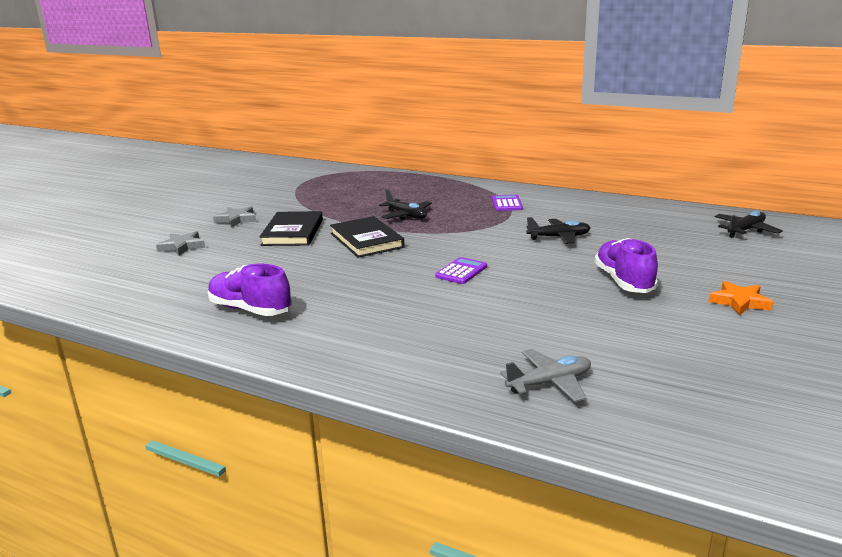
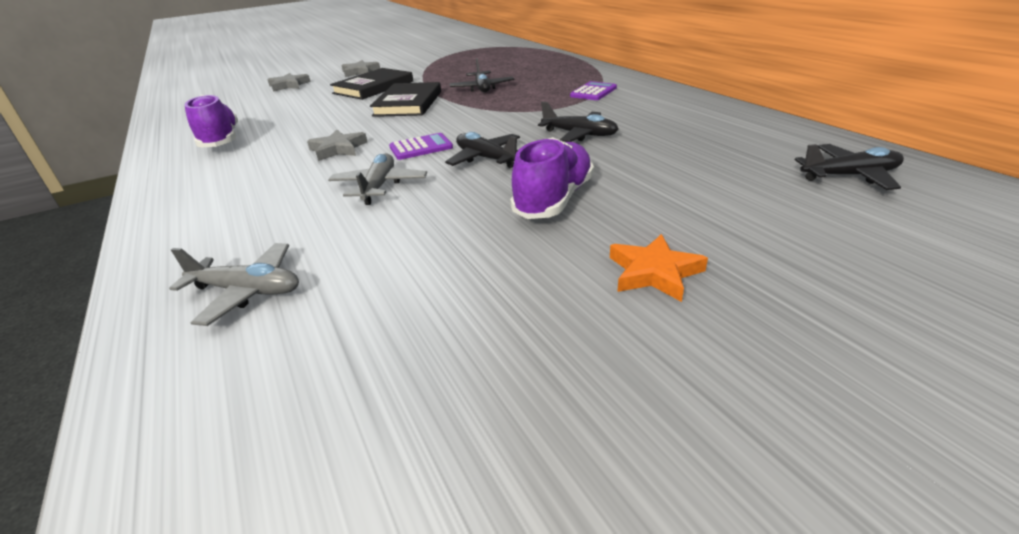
camera: 35 degrees right, 10 degrees up
(392, 288) = (338, 149): none -> grey star
(492, 304) = (379, 186): none -> grey plane
(528, 268) = (486, 158): none -> black plane

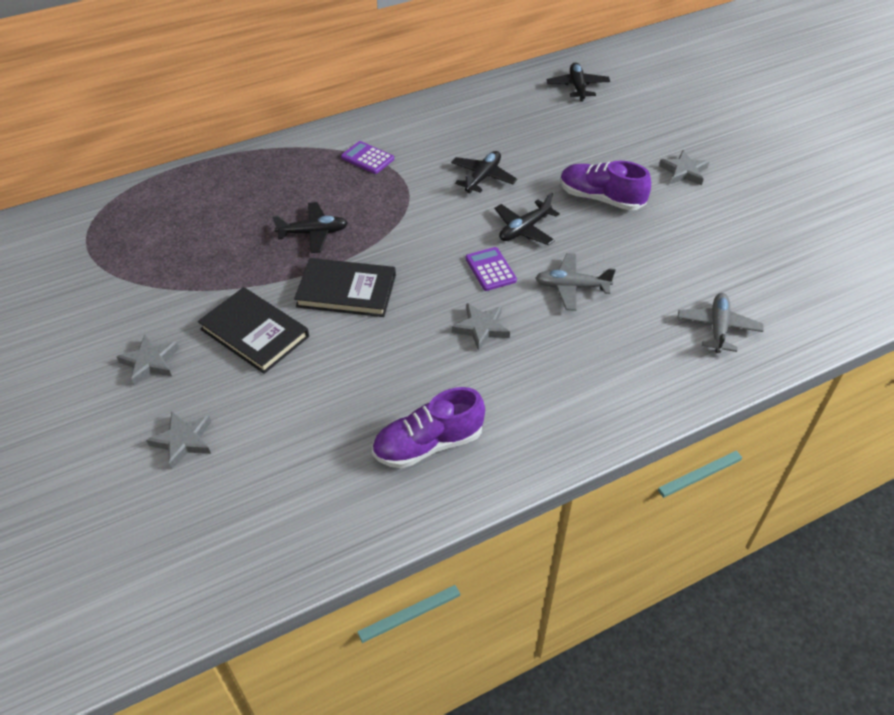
camera: 90 degrees left, 15 degrees up
(654, 272) = (684, 172): orange star -> grey star

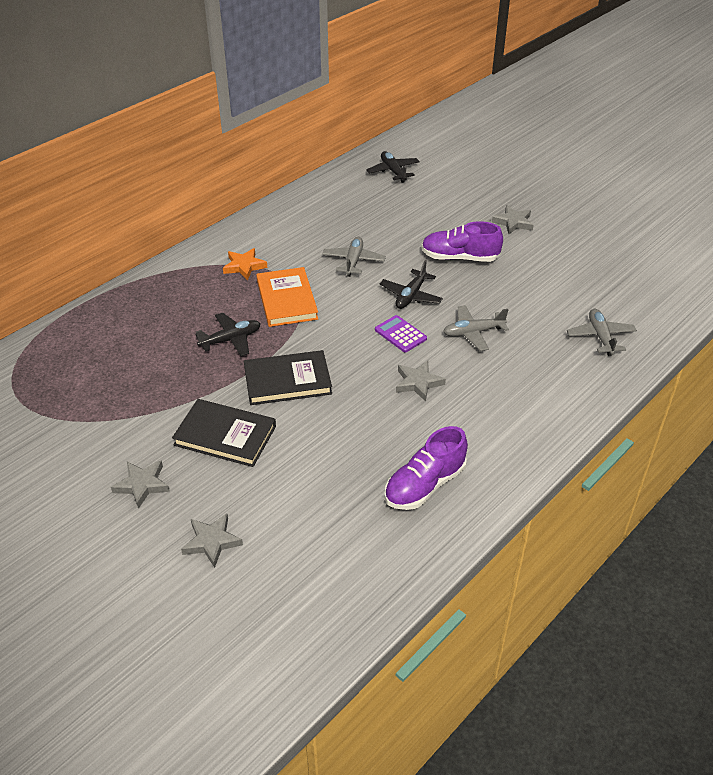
camera: 20 degrees left, 5 degrees down
(367, 158) = (244, 266): purple calculator -> orange star
(391, 204) = (287, 300): none -> orange book
(483, 177) = (353, 261): black plane -> grey plane

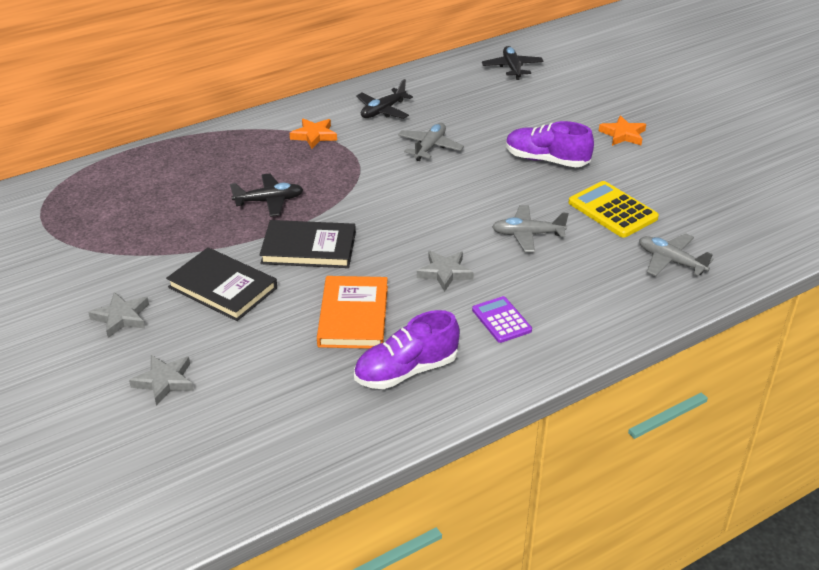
camera: 15 degrees right, 5 degrees down
(287, 300) = (343, 173): orange book -> orange book (353, 316)
(400, 334) = (447, 224): purple calculator -> purple calculator (501, 320)
(411, 296) = (476, 189): black plane -> black plane (383, 111)
(513, 222) = (623, 135): grey star -> orange star
(534, 297) = (612, 210): none -> yellow calculator
(600, 337) = (670, 261): grey plane -> grey plane turned 60 degrees counterclockwise

